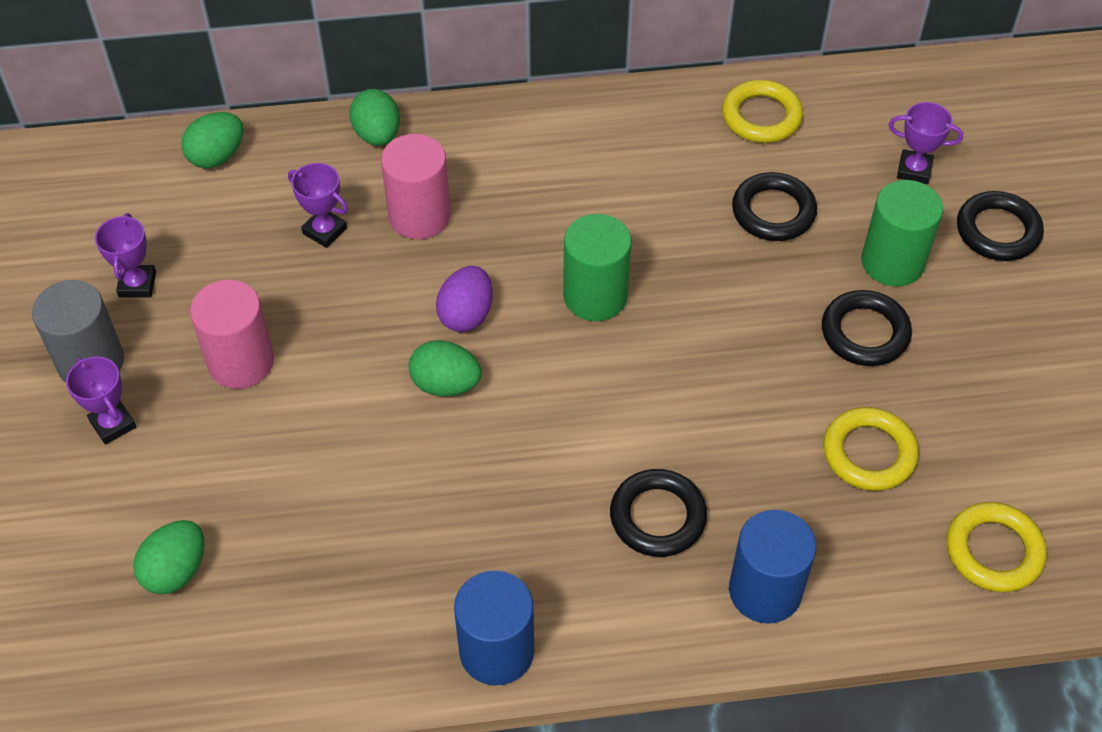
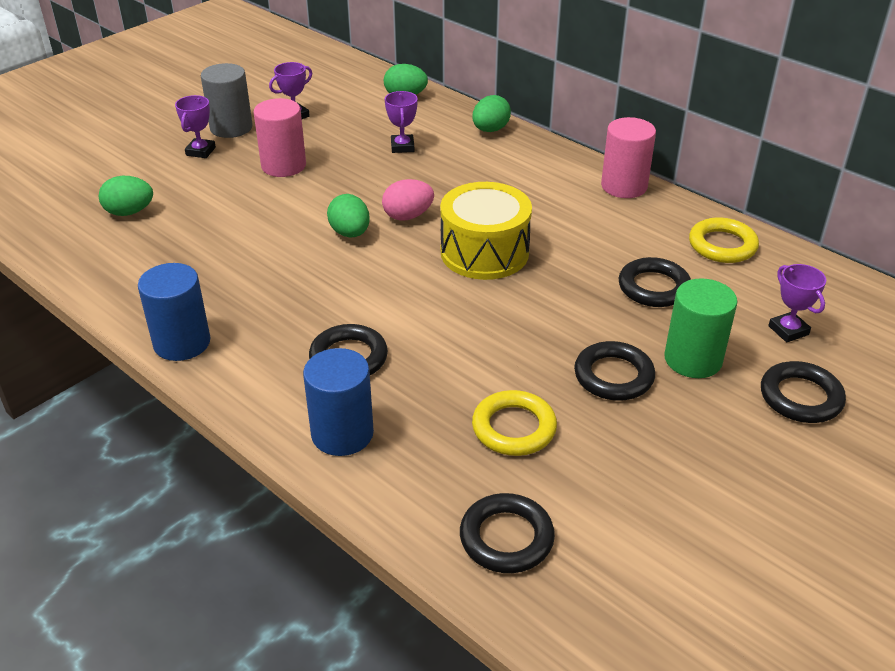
camera: 50 degrees right, 15 degrees down
(419, 216) = (455, 168): pink cylinder -> pink cylinder (624, 186)
(466, 315) = (408, 216): purple egg -> pink egg
(595, 296) = (484, 252): green cylinder -> yellow drum
(994, 551) = (506, 538): yellow ring -> black ring

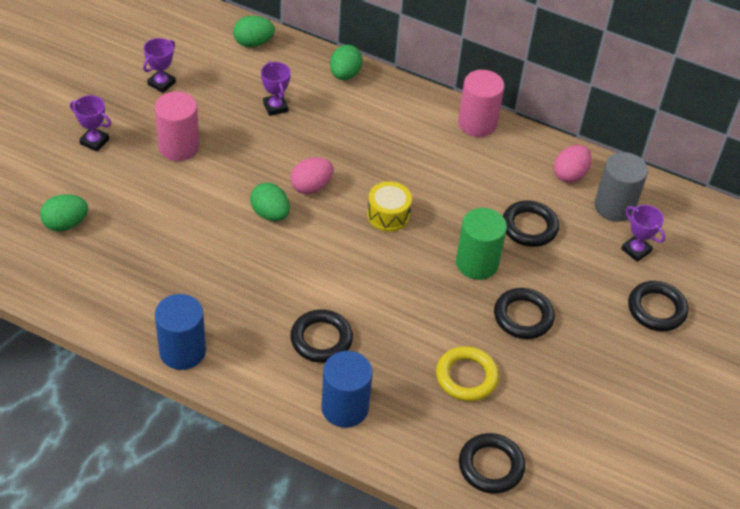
camera: 20 degrees left, 10 degrees up
(200, 151) = (94, 141): purple trophy -> purple trophy turned 60 degrees counterclockwise
(231, 128) = (109, 108): grey cylinder -> grey cylinder (614, 206)
(484, 252) = (388, 215): yellow drum -> yellow drum, size x0.58
(693, 359) = (575, 290): green cylinder -> green cylinder (477, 263)
(722, 245) = (570, 175): yellow ring -> pink egg

